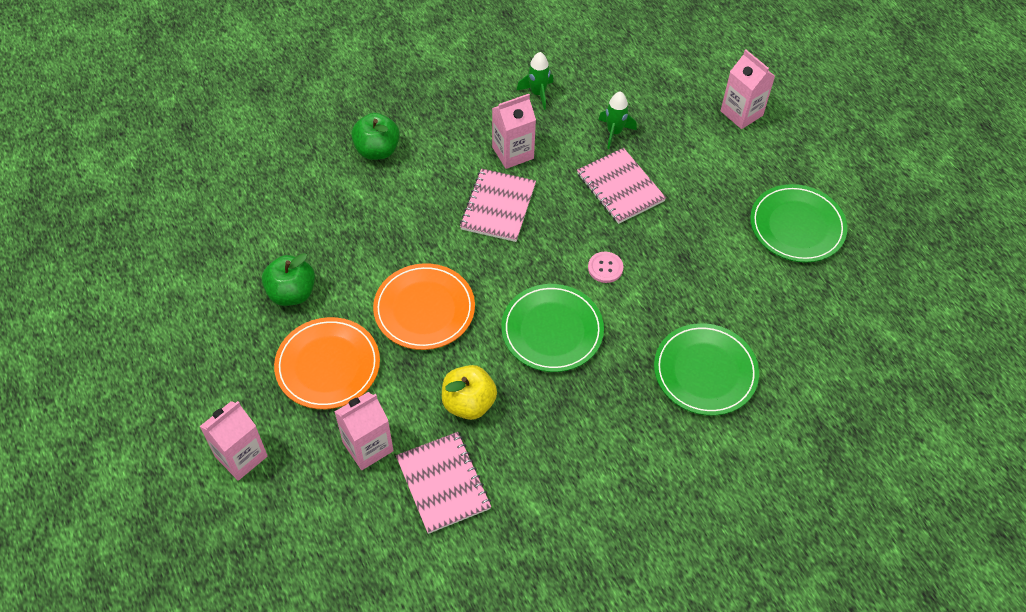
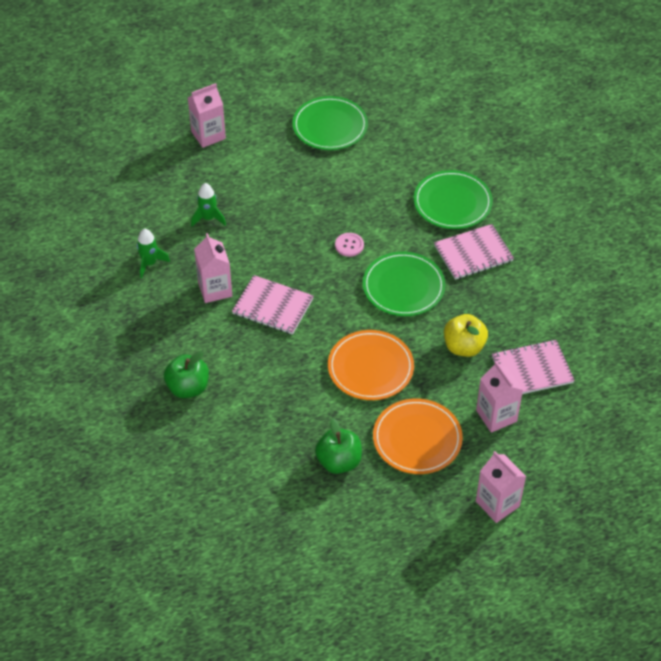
camera: 80 degrees left, 5 degrees down
(620, 187) = (269, 223): pink notebook -> pink notebook (473, 253)

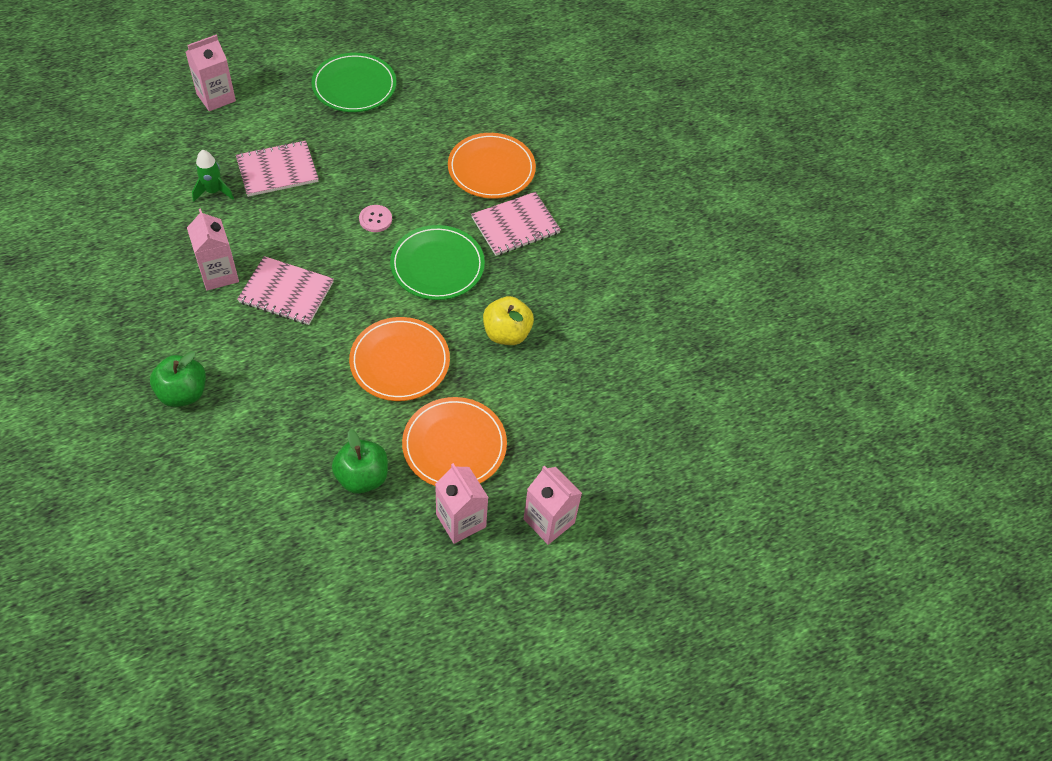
camera: 10 degrees left, 5 degrees up
(150, 263) = (142, 245): green rocket -> none
(452, 202) = (491, 169): green plate -> orange plate
(496, 416) = (545, 414): pink carton -> pink carton (461, 520)
(532, 370) = (584, 358): pink notebook -> pink notebook (277, 170)

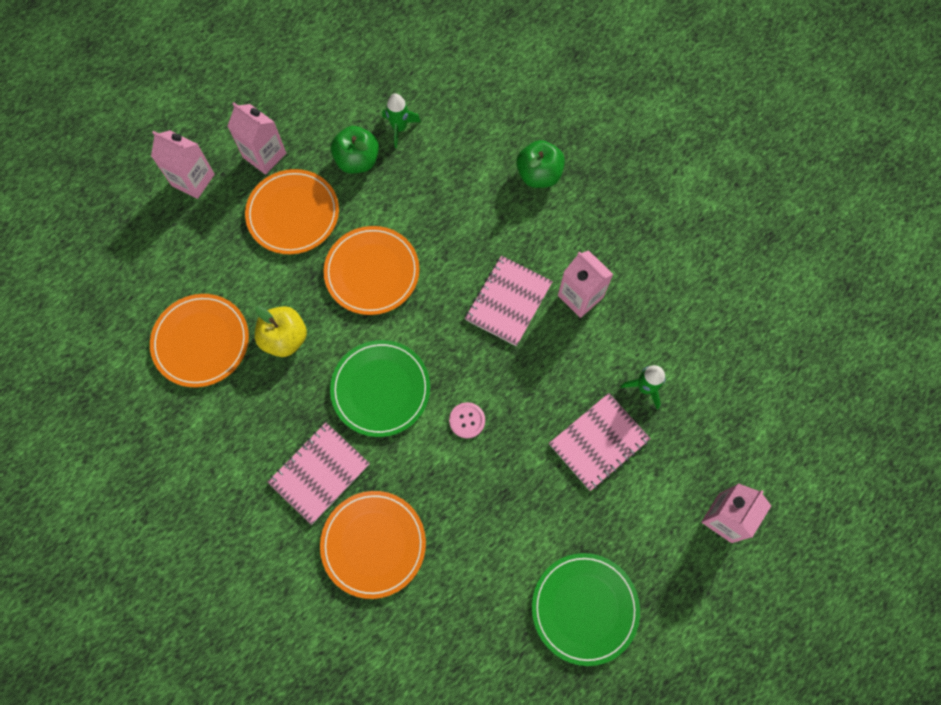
camera: 165 degrees right, 15 degrees up
(286, 292) = (508, 302): pink notebook -> pink notebook turned 60 degrees counterclockwise
(299, 497) = (399, 128): none -> green rocket
(586, 358) = (201, 341): none -> orange plate

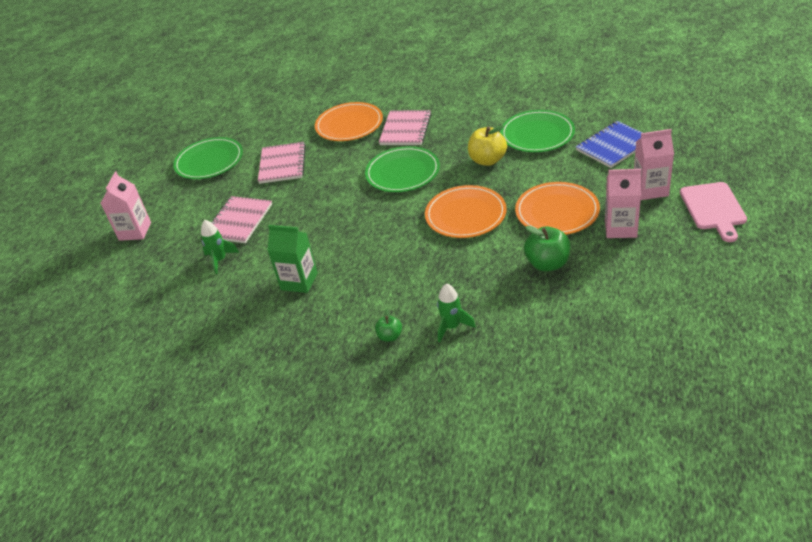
camera: 155 degrees right, 30 degrees down
(156, 262) = (614, 146): none -> blue notebook
(174, 122) = (713, 208): none -> pink cutting board
(201, 341) = (537, 134): orange plate -> green plate
(399, 128) = (538, 302): green rocket -> green rocket (452, 327)
(467, 420) = (334, 188): pink button -> none
(508, 302) = (352, 251): pink notebook -> pink notebook (282, 164)
(539, 175) = (390, 336): green apple -> green apple, size x0.56
(580, 296) = (299, 281): pink carton -> green carton

